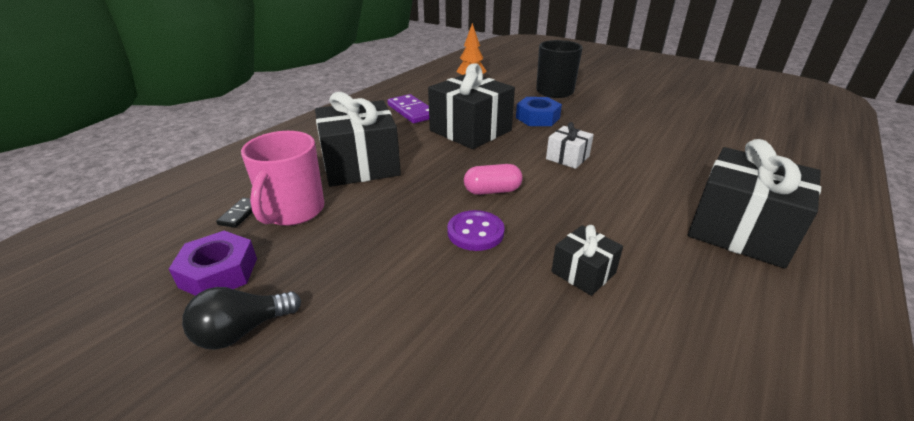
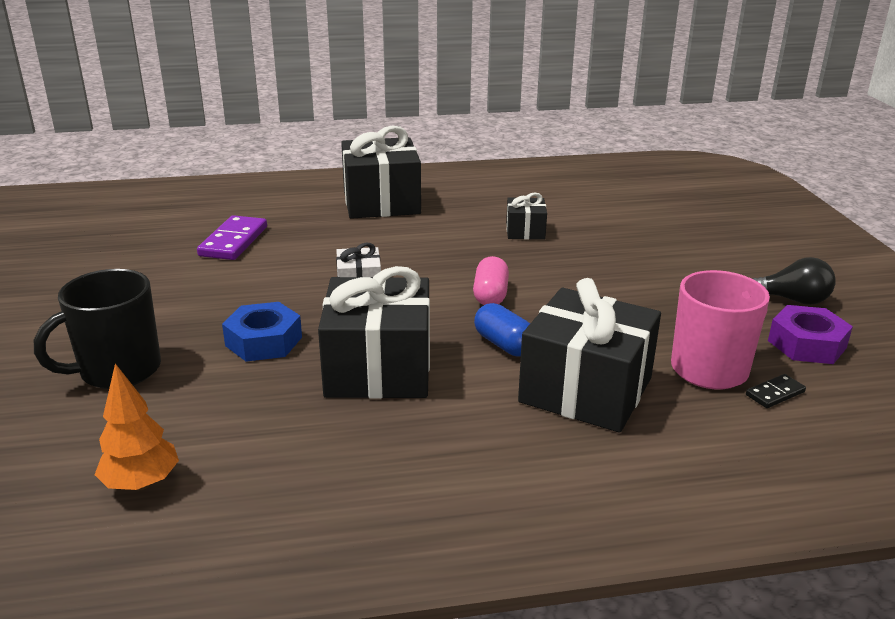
camera: 135 degrees left, 5 degrees down
(412, 111) = (387, 456): purple domino -> purple domino (233, 241)
(434, 166) = (504, 345): none -> blue capsule
(475, 232) = (558, 277): purple button -> none
(492, 191) = (490, 295): pink capsule -> pink capsule turned 60 degrees clockwise

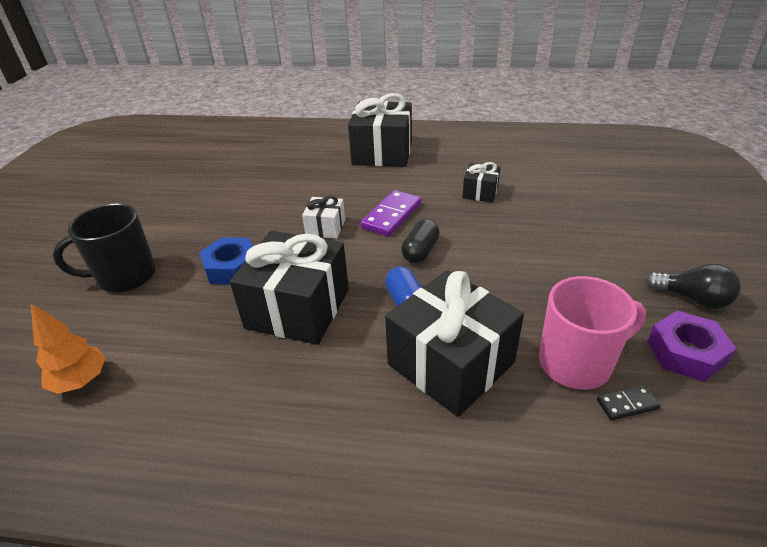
camera: 20 degrees right, 10 degrees up
(233, 241) = (261, 175): purple domino -> purple domino (391, 215)
(490, 295) = (420, 251): pink capsule -> black capsule

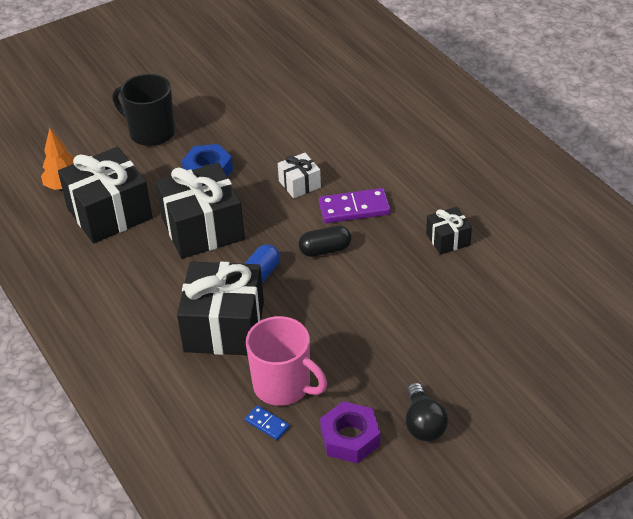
camera: 50 degrees right, 5 degrees up
(382, 153) = (445, 146): black gift -> black gift (109, 213)
(627, 404) = (267, 424): black domino -> blue domino

